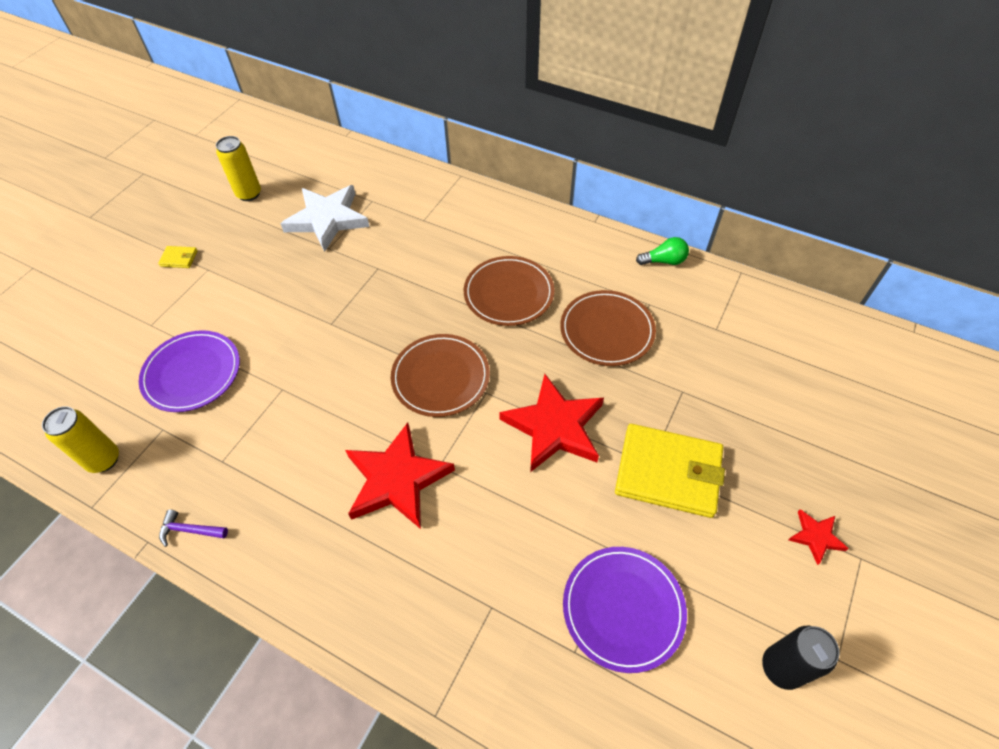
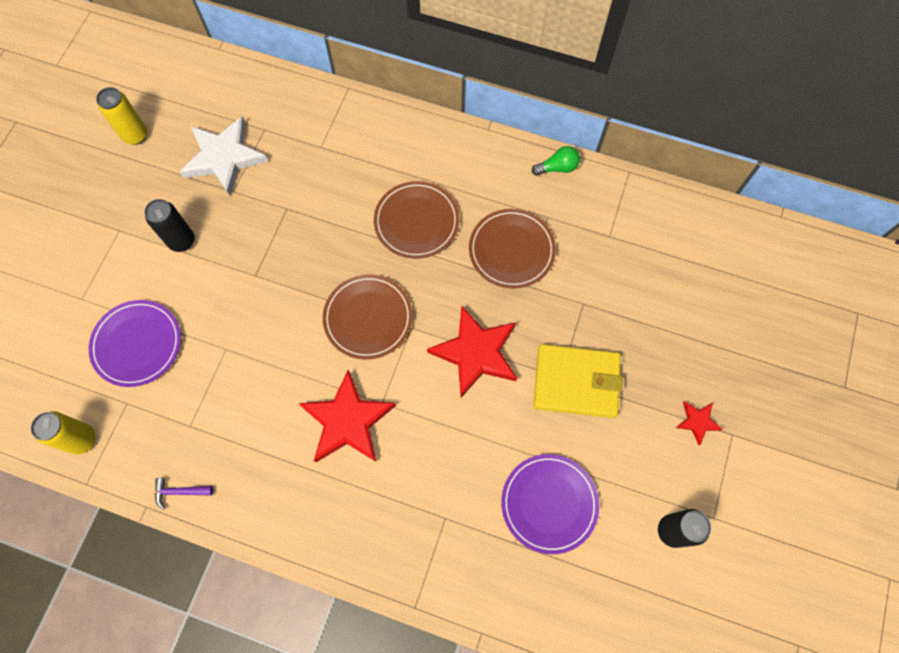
camera: 10 degrees left, 15 degrees up
(179, 258) = (86, 221): yellow wallet -> none
(266, 285) = (182, 241): none -> black can

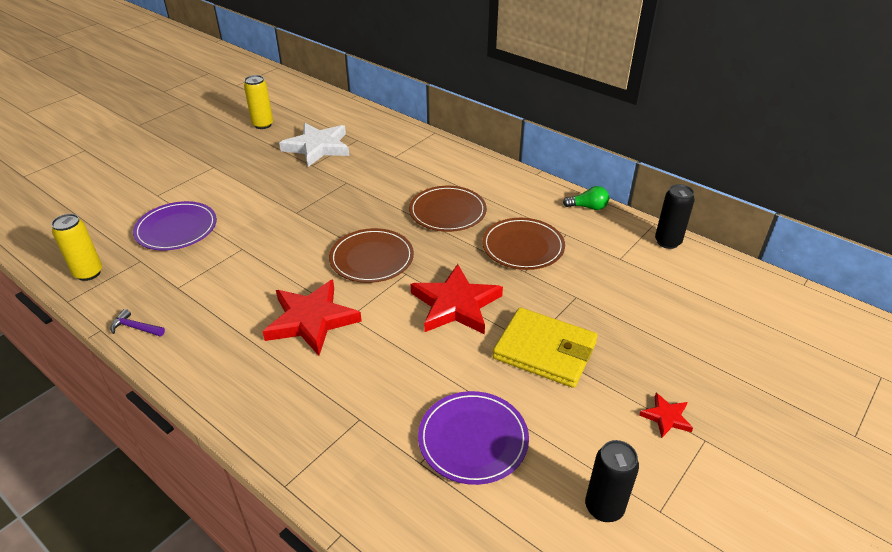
camera: 20 degrees right, 30 degrees down
(182, 241) = (254, 182): black can -> black can (667, 242)

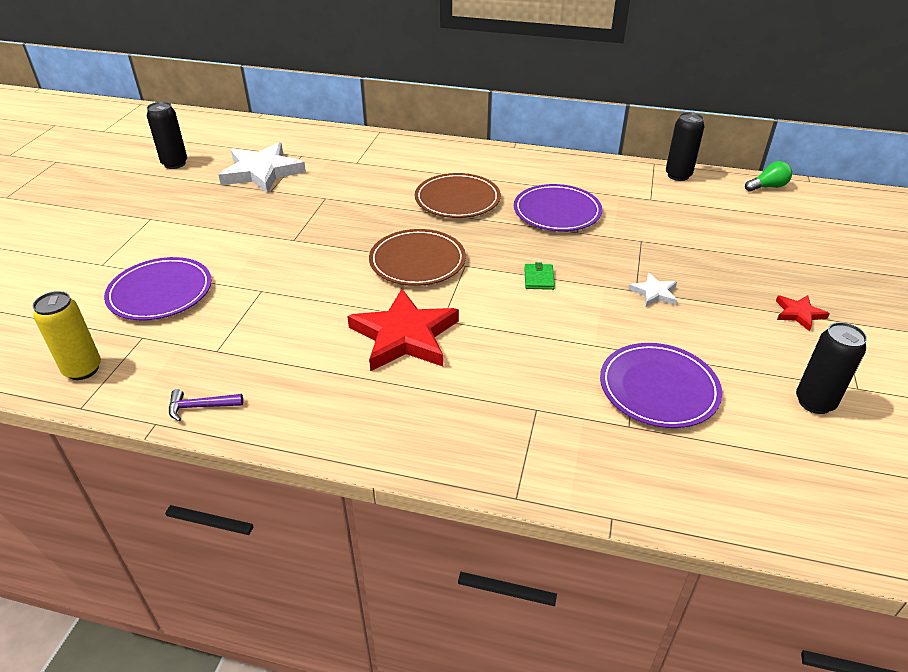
camera: 25 degrees left, 0 degrees up
(263, 125) = (175, 164): yellow can -> black can
(455, 304) = (539, 278): red star -> green wallet
(523, 247) = (557, 211): brown plate -> purple plate
(544, 350) = (654, 293): yellow wallet -> white star
(588, 207) = (586, 164): green light bulb -> green light bulb (767, 187)

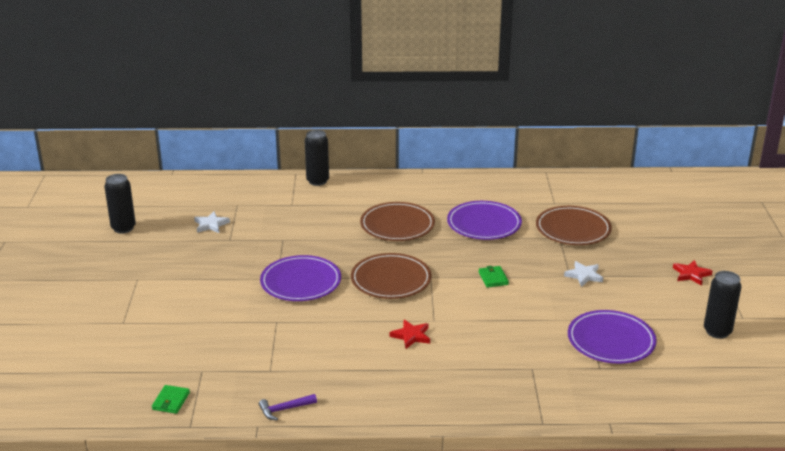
camera: 15 degrees left, 10 degrees down
(83, 369) = (171, 401): yellow can -> green wallet
(160, 292) = (192, 336): purple plate -> purple plate (301, 282)
(262, 172) = (211, 225): white star -> white star, size x0.47
(404, 336) = (411, 336): red star -> red star, size x0.47
(662, 233) = (573, 229): none -> brown plate
(678, 175) = (569, 180): black can -> black can (317, 181)
(767, 187) = (641, 180): green light bulb -> none

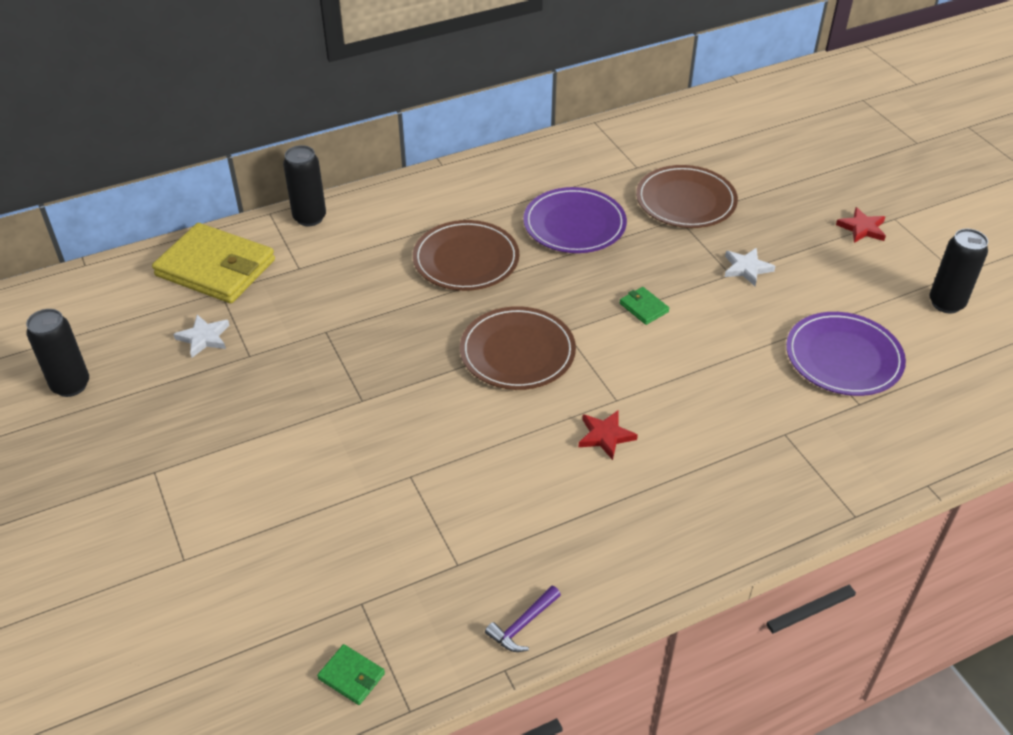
camera: 25 degrees left, 15 degrees up
(171, 401) = (351, 676): green wallet -> green wallet turned 45 degrees counterclockwise
(243, 193) = (215, 268): none -> yellow wallet
(301, 282) = (399, 396): purple plate -> none

